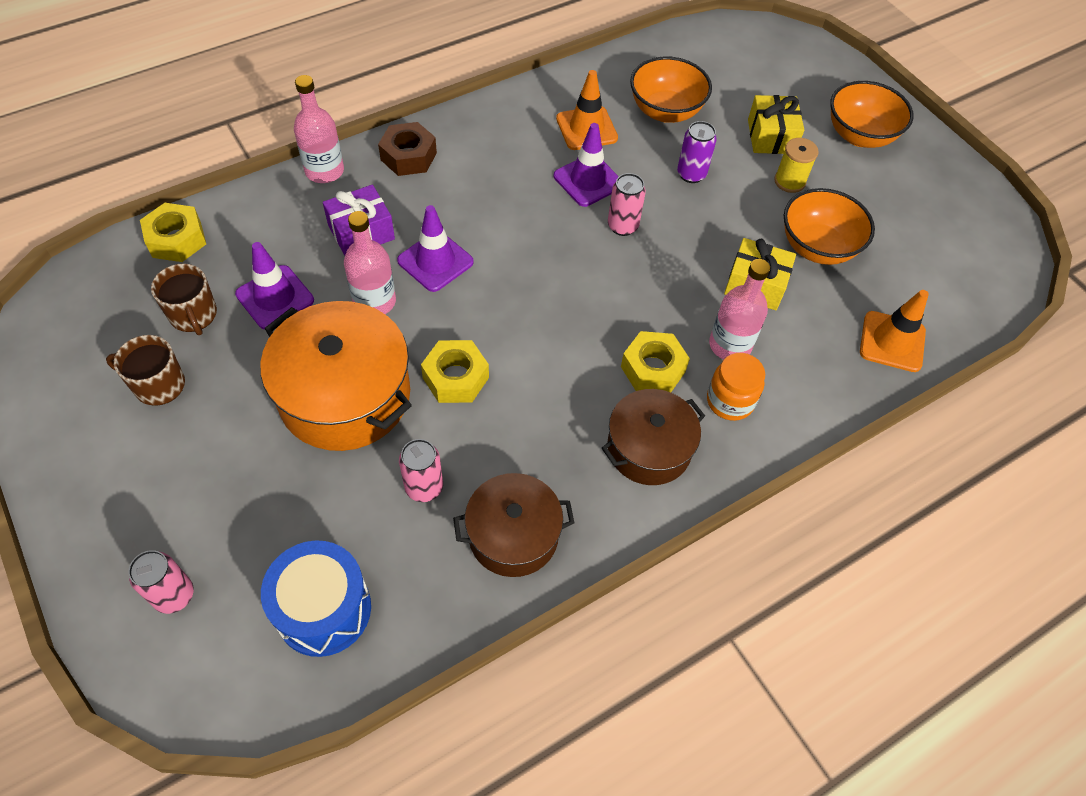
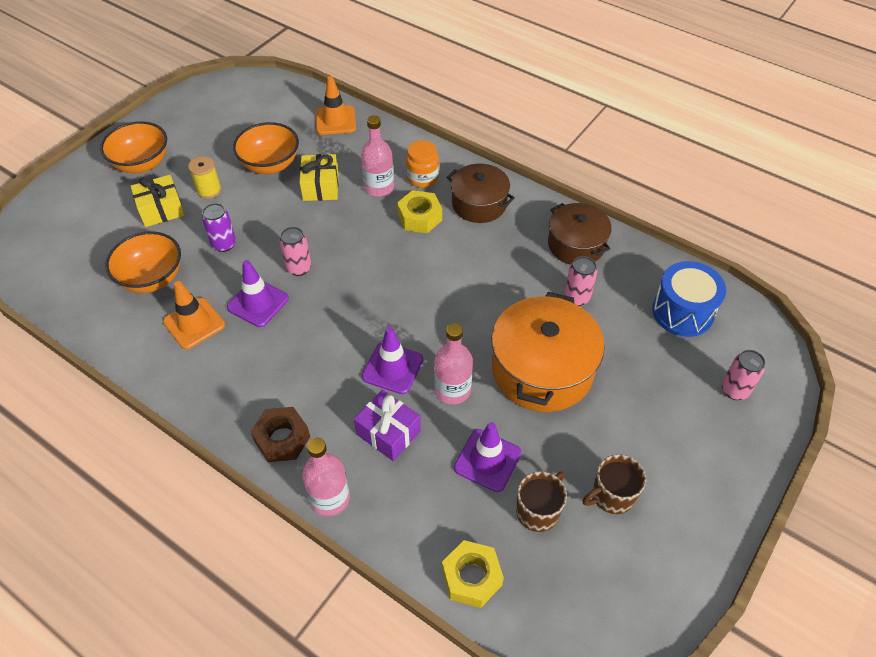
camera: 110 degrees left, 5 degrees down
(158, 385) = (612, 495): brown mug -> brown mug turned 75 degrees clockwise
(456, 378) = (488, 313): yellow nut -> none

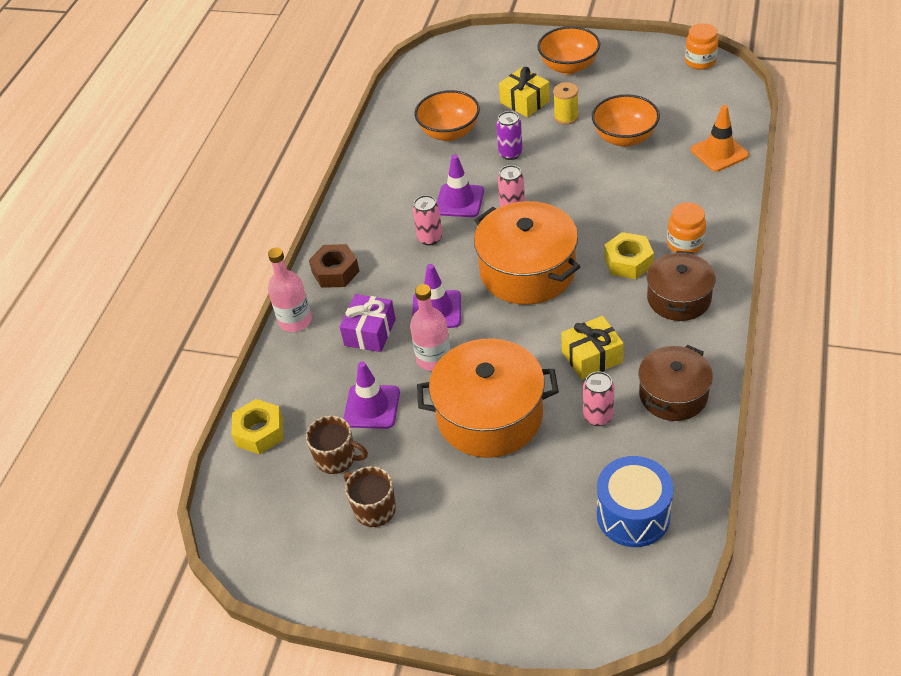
camera: 75 degrees right, 5 degrees down
(194, 323) = (418, 175): orange traffic cone -> none
(217, 88) = (700, 61): none -> orange jar
(321, 186) = (620, 180): yellow gift -> yellow gift (592, 357)
(379, 187) = (648, 218): pink bottle -> none
(386, 285) = (527, 271): none -> orange pot
(734, 390) = (548, 587): pink can -> pink can (430, 238)

